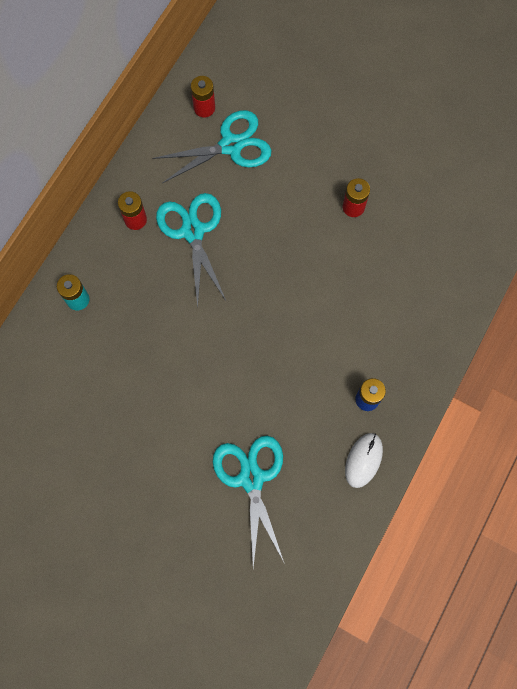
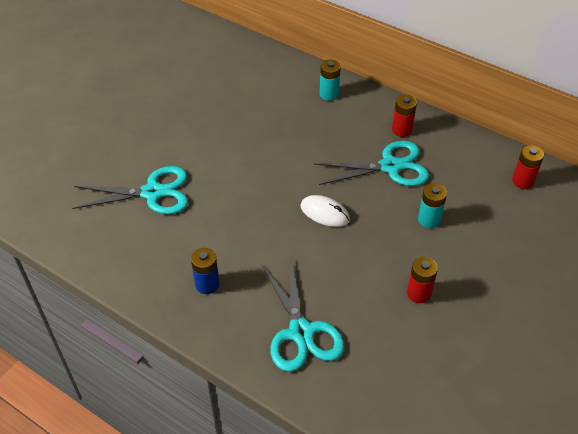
camera: 95 degrees right, 25 degrees down
(231, 146) = (482, 198): turquoise scissors -> turquoise scissors (301, 332)
(263, 196) = (429, 219): none -> turquoise battery
(363, 460) = (148, 275): white mouse -> white mouse (325, 213)

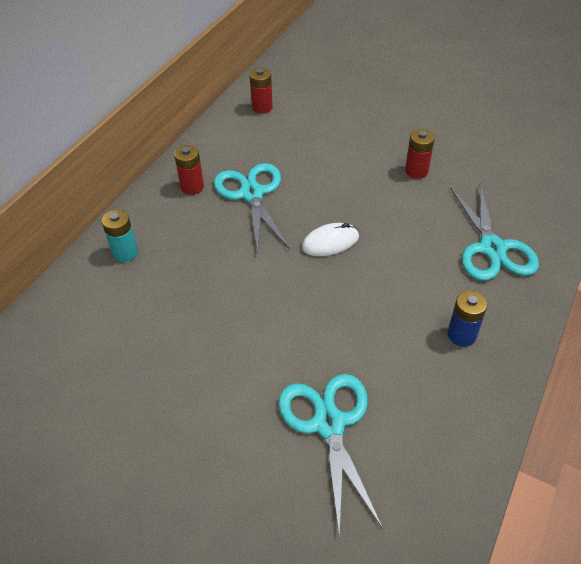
camera: 95 degrees left, 0 degrees up
(301, 332) = (492, 248): turquoise scissors -> turquoise scissors turned 105 degrees clockwise
(325, 213) = (330, 242): white mouse -> white mouse turned 45 degrees clockwise
(429, 219) = (323, 165): turquoise battery -> none

